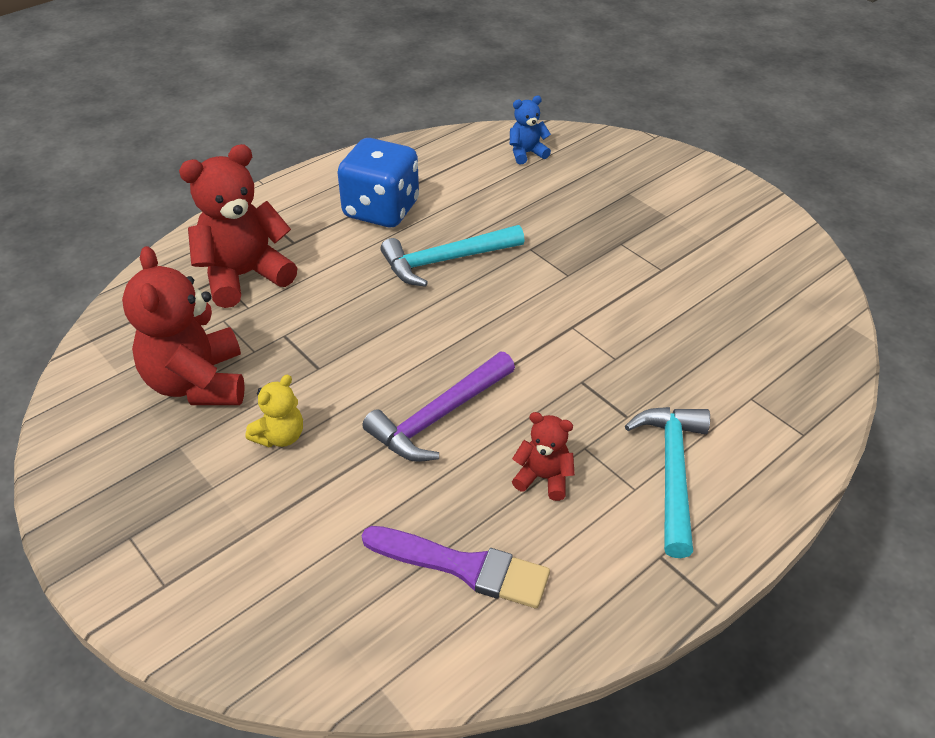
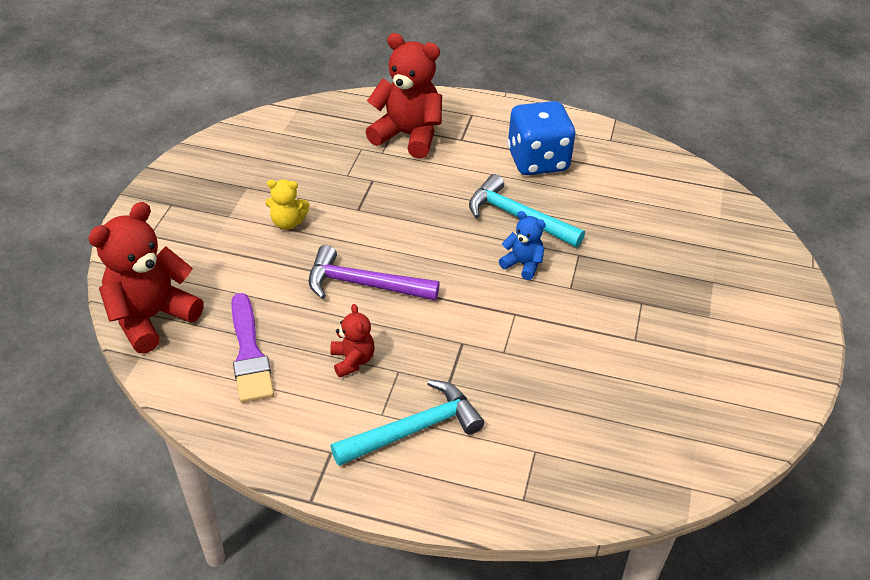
camera: 55 degrees right, 0 degrees up
(197, 383) = (300, 167): red teddy bear -> red teddy bear (151, 317)
(526, 153) = (693, 202): blue teddy bear -> blue teddy bear (523, 264)

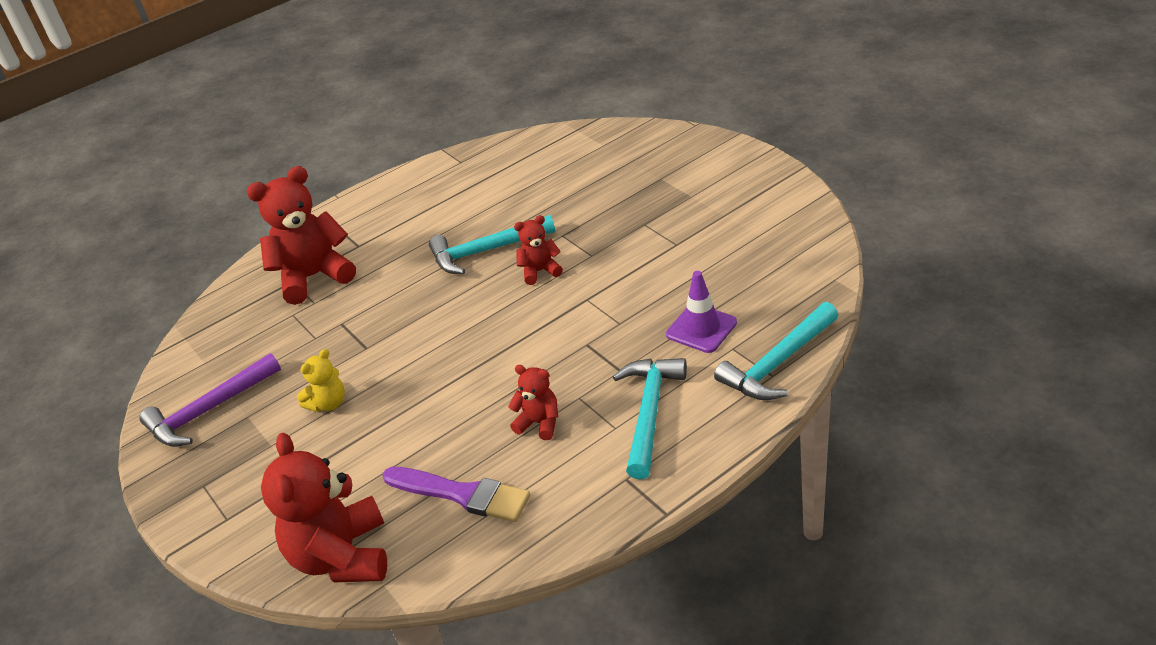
camera: 45 degrees left, 5 degrees down
(364, 284) = (460, 380): purple hammer -> purple hammer (209, 410)
(523, 264) = (540, 271): blue teddy bear -> red teddy bear
(537, 161) = (436, 212): blue dice -> none
(541, 414) = (701, 328): none -> purple traffic cone
(542, 496) = (778, 363): none -> turquoise hammer

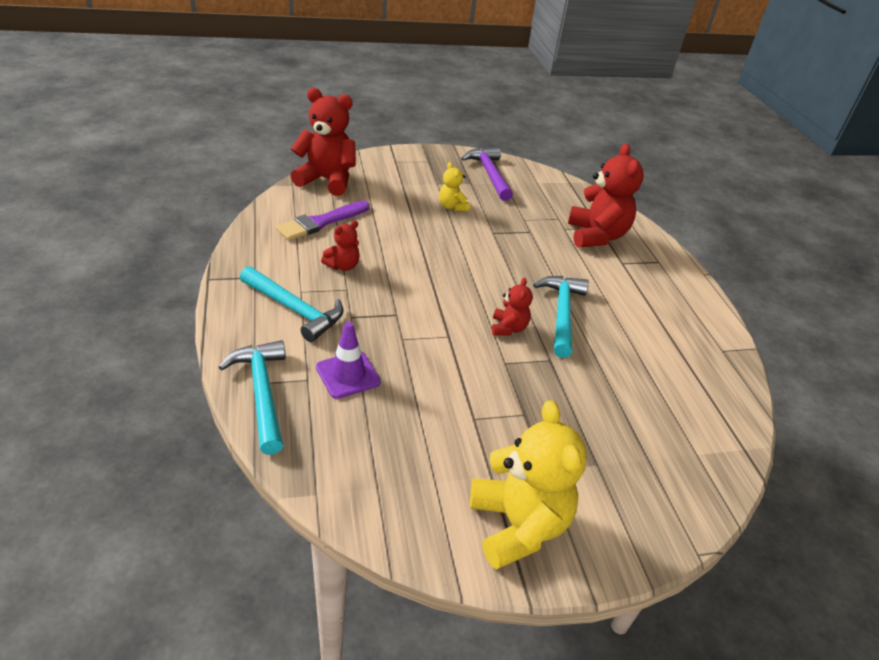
camera: 105 degrees right, 0 degrees up
(754, 189) = (518, 525): none -> yellow teddy bear

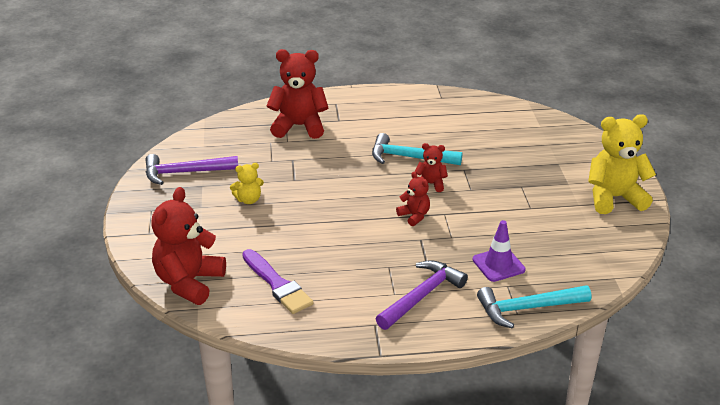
camera: 80 degrees left, 5 degrees down
(294, 309) = (421, 296): turquoise hammer -> purple hammer
(342, 266) = (353, 269): red teddy bear -> red teddy bear (414, 216)

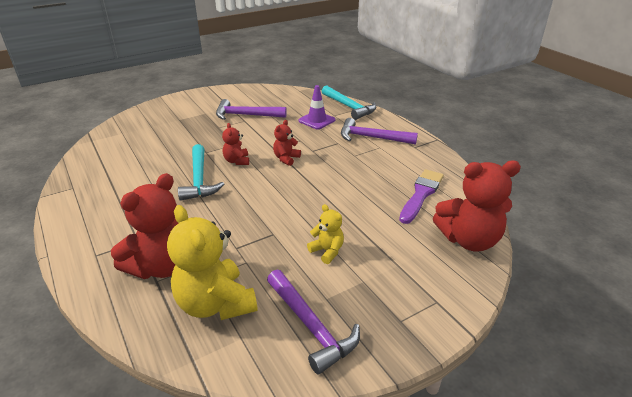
camera: 115 degrees left, 0 degrees up
(299, 126) = (161, 266): red teddy bear -> red teddy bear turned 120 degrees counterclockwise
(545, 212) = (246, 115): none -> purple hammer
(614, 198) = (215, 98): yellow teddy bear -> yellow teddy bear (216, 304)

